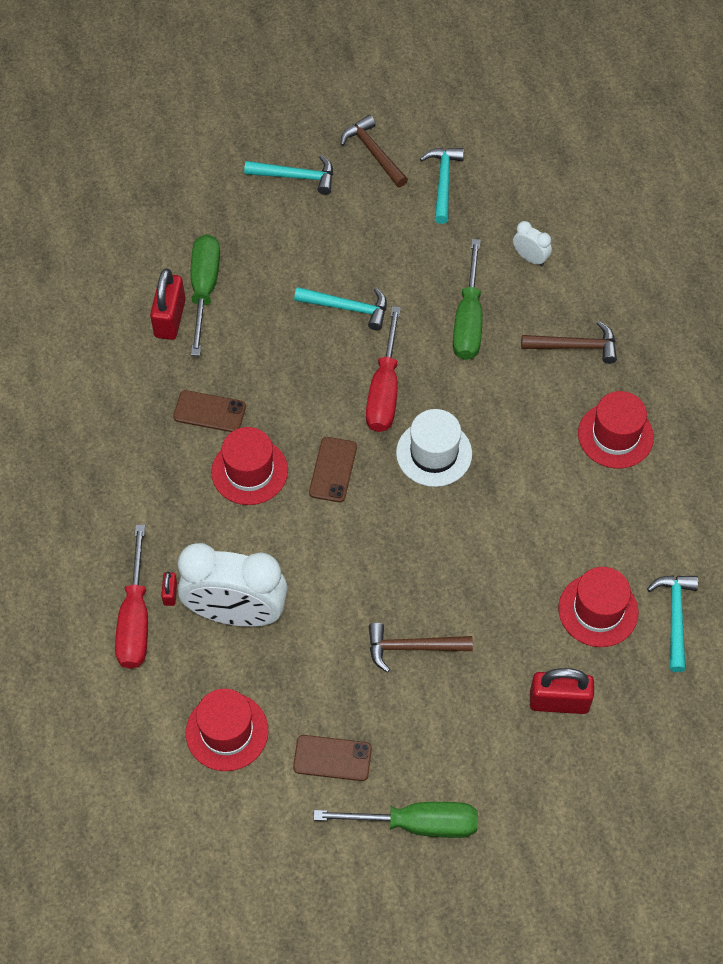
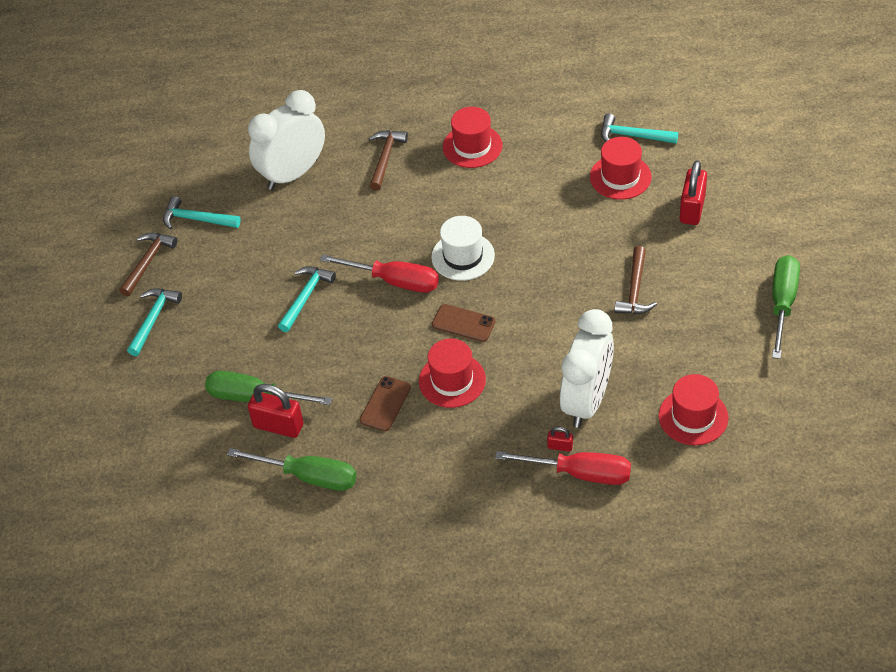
camera: 75 degrees left, 10 degrees down
(332, 758) = (723, 350): brown phone -> none
(373, 153) = (148, 262): brown hammer -> brown hammer turned 135 degrees clockwise
(468, 320) = (341, 219): green screwdriver -> green screwdriver (308, 476)
(530, 258) = (293, 174): white clock -> white clock, size x2.34

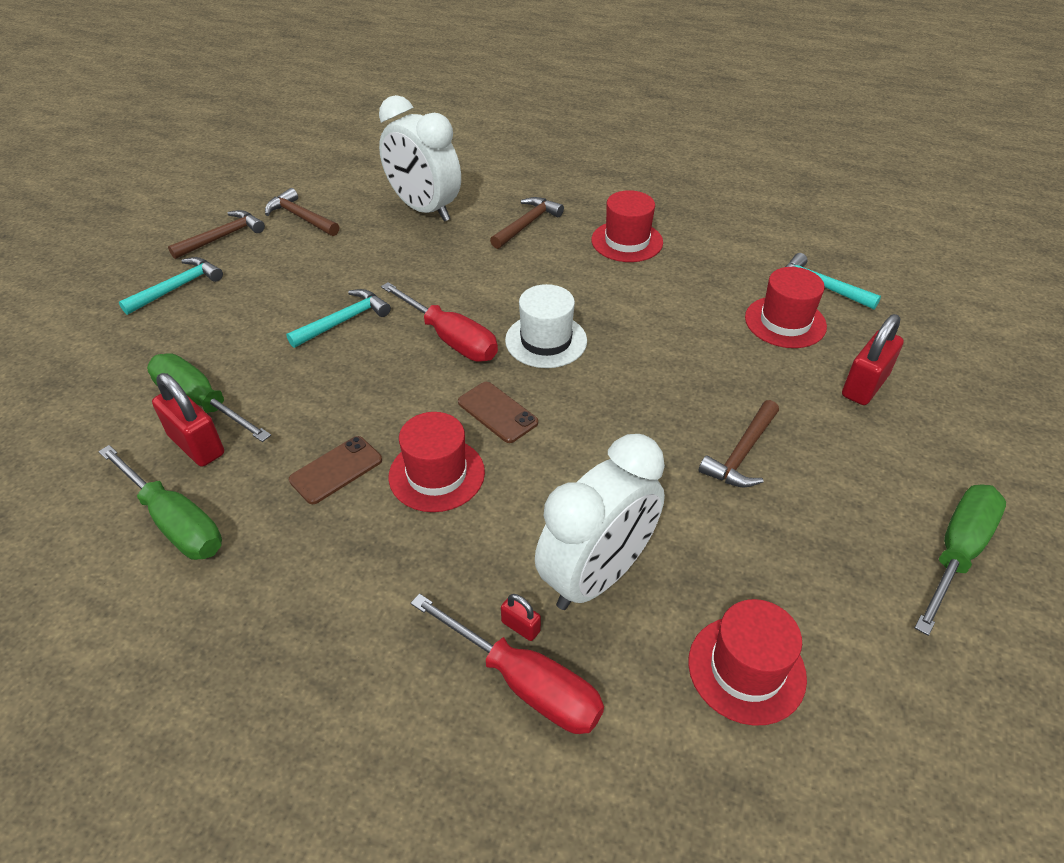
camera: 20 degrees right, 5 degrees down
(197, 219) = (301, 217): turquoise hammer -> brown hammer
(293, 174) = (424, 209): white clock -> white clock turned 120 degrees counterclockwise

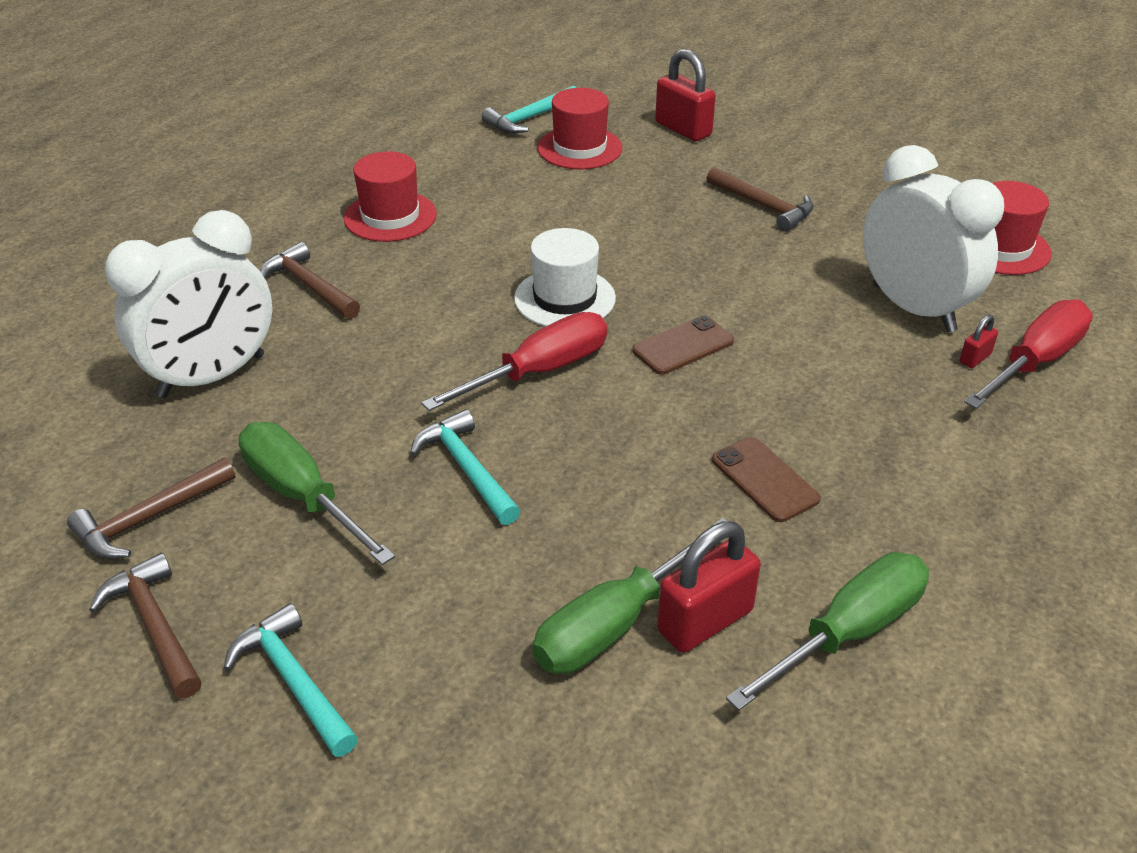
camera: 80 degrees left, 5 degrees down
(436, 474) = (777, 398): red hat -> none
(956, 552) = (878, 136): green screwdriver -> green screwdriver (302, 496)

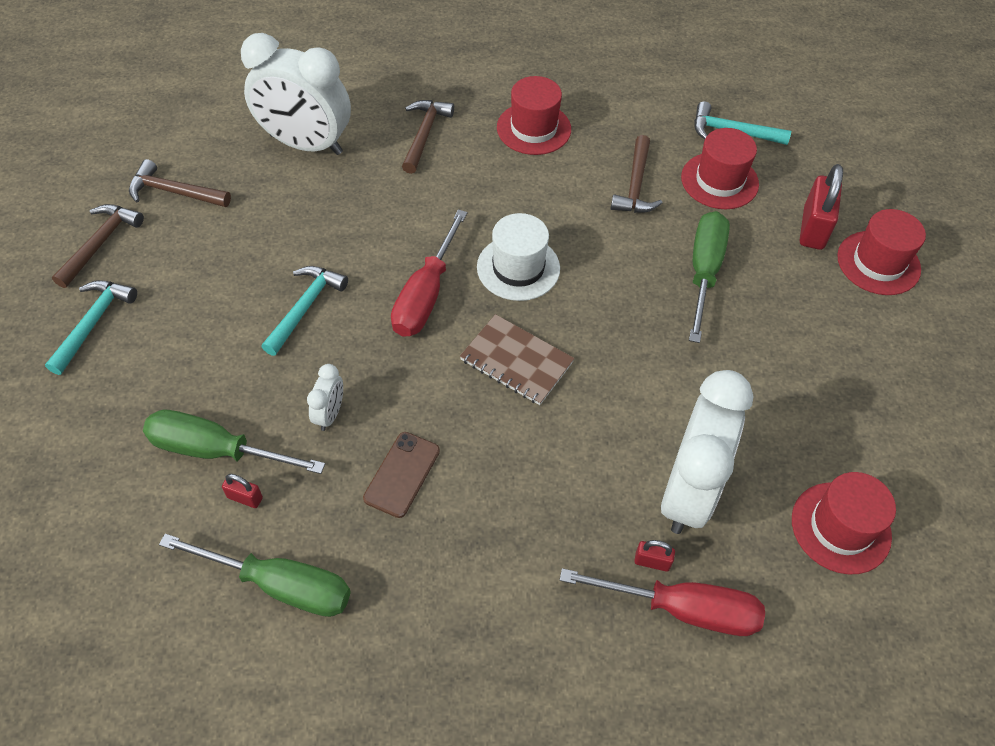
camera: 55 degrees right, 15 degrees up
(302, 496) = (232, 245): green screwdriver -> green screwdriver (704, 272)
(539, 371) = (426, 294): red screwdriver -> red screwdriver turned 90 degrees clockwise
(640, 505) = (330, 414): none -> white clock
(683, 346) = (516, 361): brown phone -> brown notebook
(705, 621) = (245, 498): red padlock -> red padlock, size x0.49
(749, 118) = (878, 263): none -> red hat
(763, 206) = (746, 331): brown hammer -> brown hammer (635, 185)

